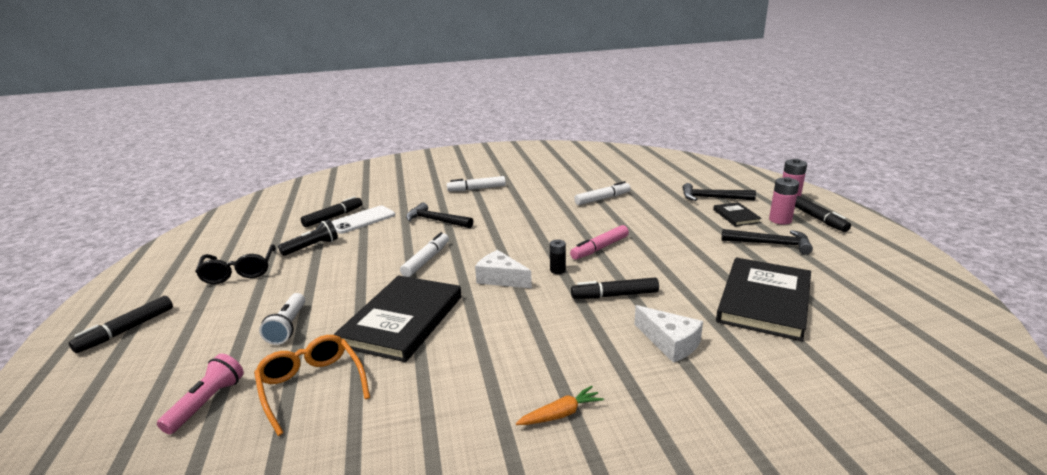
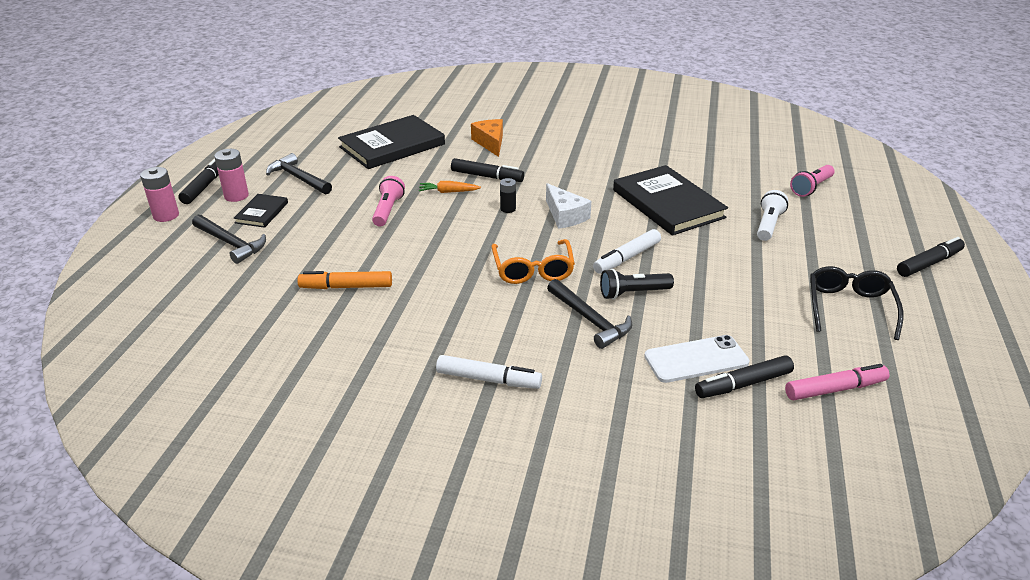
camera: 155 degrees left, 10 degrees up
(311, 385) = (739, 180): orange glasses -> orange glasses (533, 270)
(312, 247) = (765, 323): black flashlight -> black flashlight (633, 293)
(403, 320) = (667, 204): black book -> black book turned 75 degrees counterclockwise
(561, 414) = (590, 132): orange carrot -> orange carrot (448, 192)
(599, 248) = (444, 219): pink marker -> pink marker (835, 389)
(602, 199) = (346, 287): white marker -> orange marker
(653, 242) = (388, 210): none -> pink flashlight
(670, 343) = (490, 143): white cheese -> orange cheese

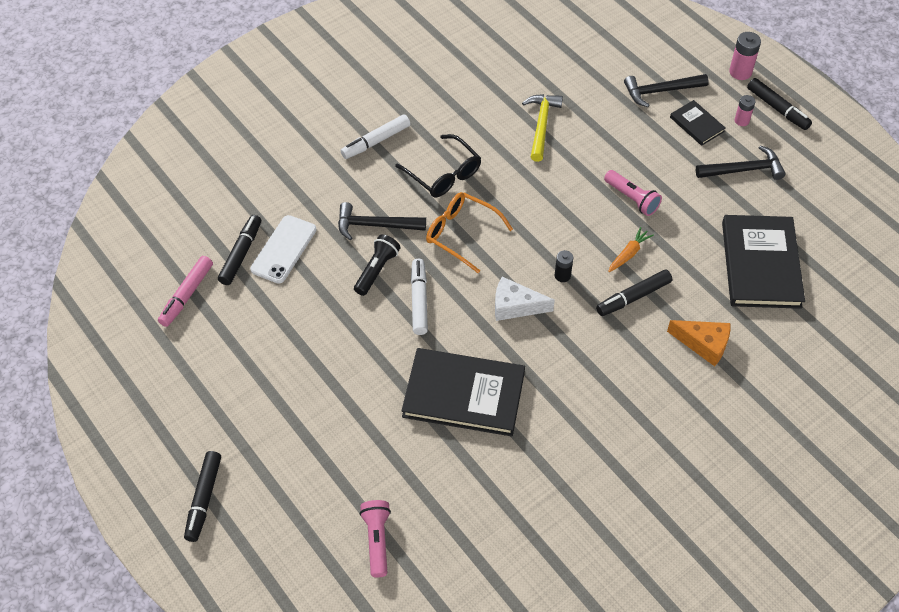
camera: 130 degrees right, 20 degrees up
(236, 196) = (741, 120): pink battery -> pink battery, size x0.64
(346, 287) = (541, 125): orange marker -> yellow hammer
(768, 225) = (362, 439): white flashlight -> none
(849, 307) = (228, 384): black glasses -> black glasses (444, 175)

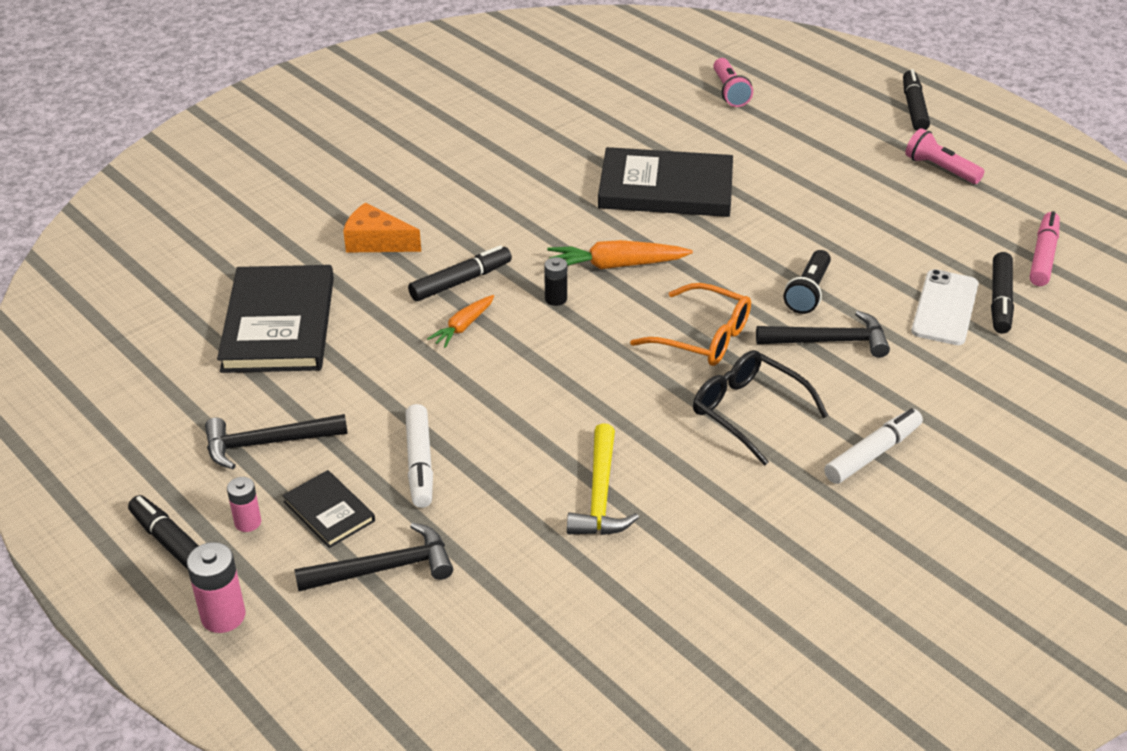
camera: 175 degrees right, 15 degrees down
(419, 300) = (741, 265): white marker -> white marker (419, 463)
(515, 306) = (616, 265): white cheese -> orange carrot
(632, 199) = (452, 394): pink flashlight -> pink flashlight (940, 169)

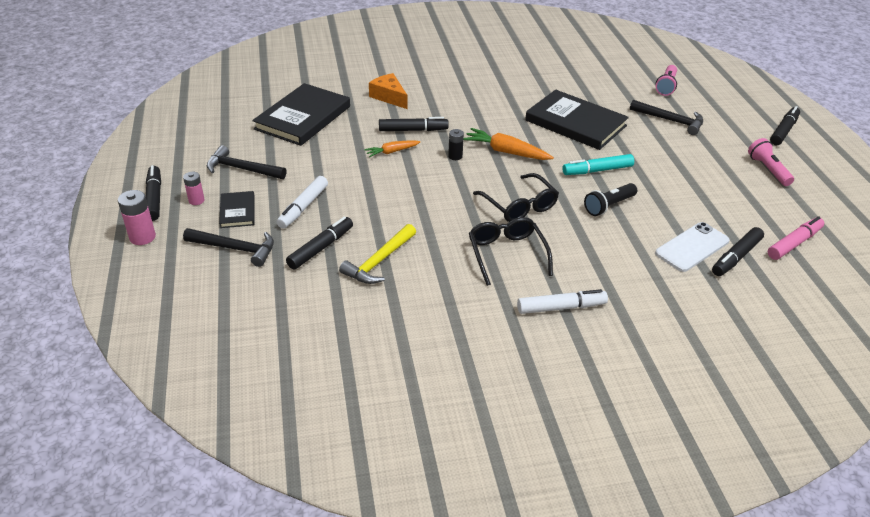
camera: 30 degrees right, 0 degrees up
(504, 511) = (321, 248): none -> black marker
(704, 338) = (520, 206): orange glasses -> black glasses
(751, 247) = (597, 170): none -> turquoise marker
(829, 341) = (595, 237): black hammer -> black hammer (670, 120)

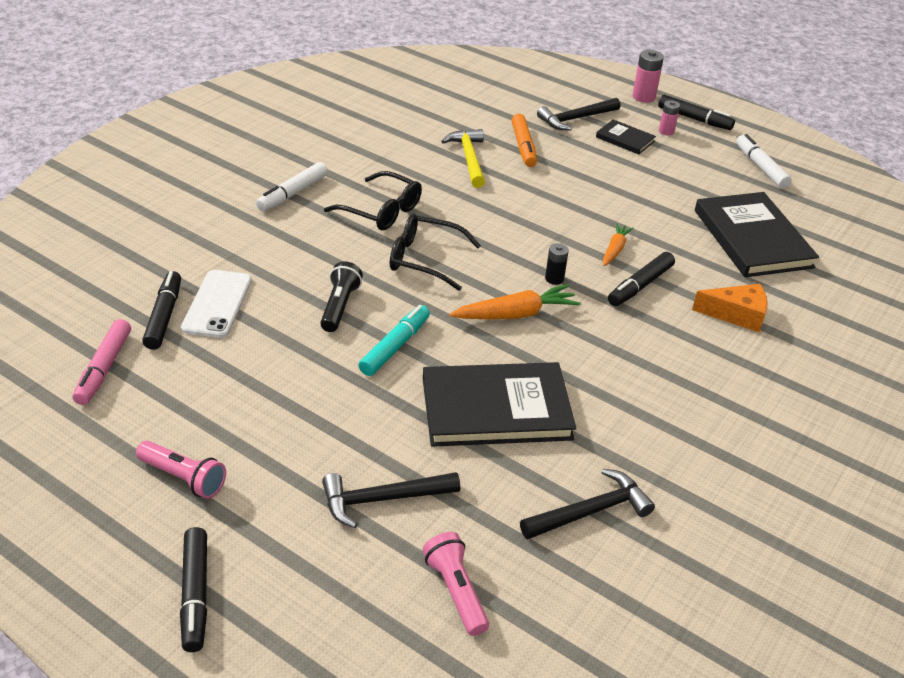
camera: 135 degrees right, 0 degrees up
(242, 169) = (690, 167): black hammer -> black hammer (590, 511)
(303, 207) = (589, 165): white marker -> white marker (760, 167)
(321, 248) = (523, 146): black marker -> orange marker

